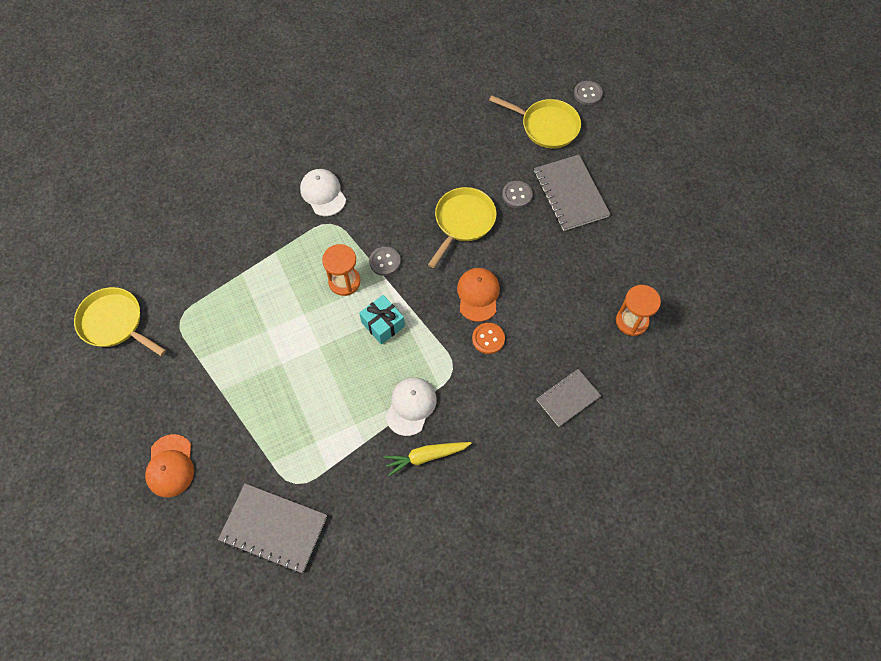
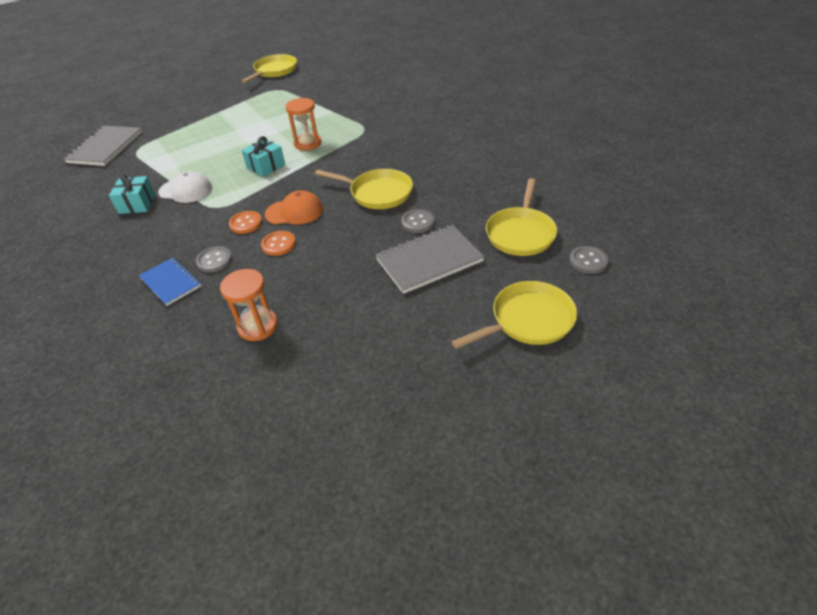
camera: 85 degrees right, 20 degrees down
(170, 466) = (166, 105): orange cap -> none
(323, 193) = (393, 122): white cap -> none
(385, 262) = (328, 158): grey button -> grey button (214, 260)
(426, 456) = (137, 204): yellow carrot -> turquoise gift
(527, 308) = (279, 244): none -> orange button
(568, 398) = (171, 282): grey notebook -> blue notebook
(644, 145) = (528, 320): none -> yellow pan

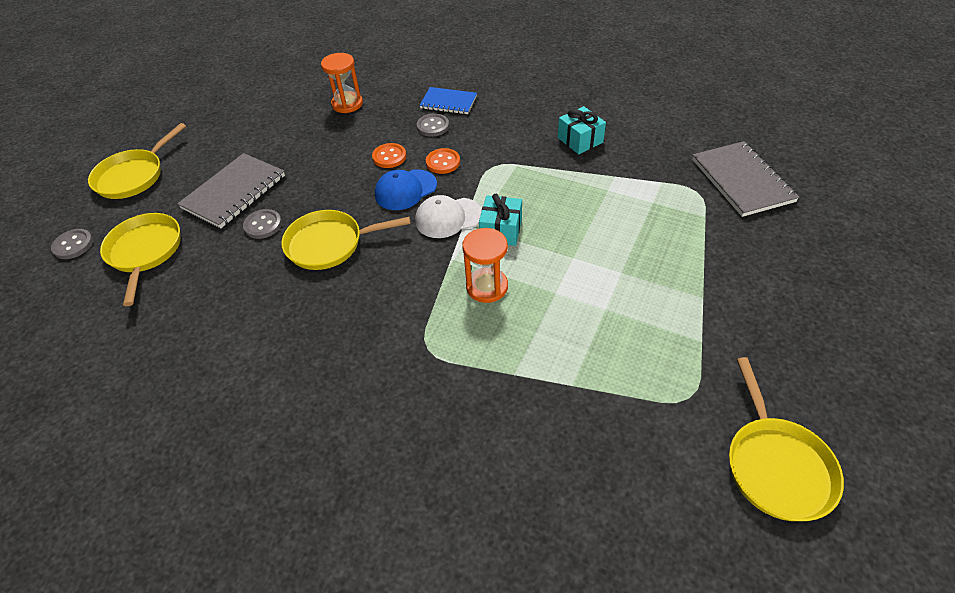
camera: 150 degrees right, 5 degrees up
(186, 190) = (553, 169): white cap -> white cap (448, 218)
(294, 212) = (405, 190): orange cap -> blue cap

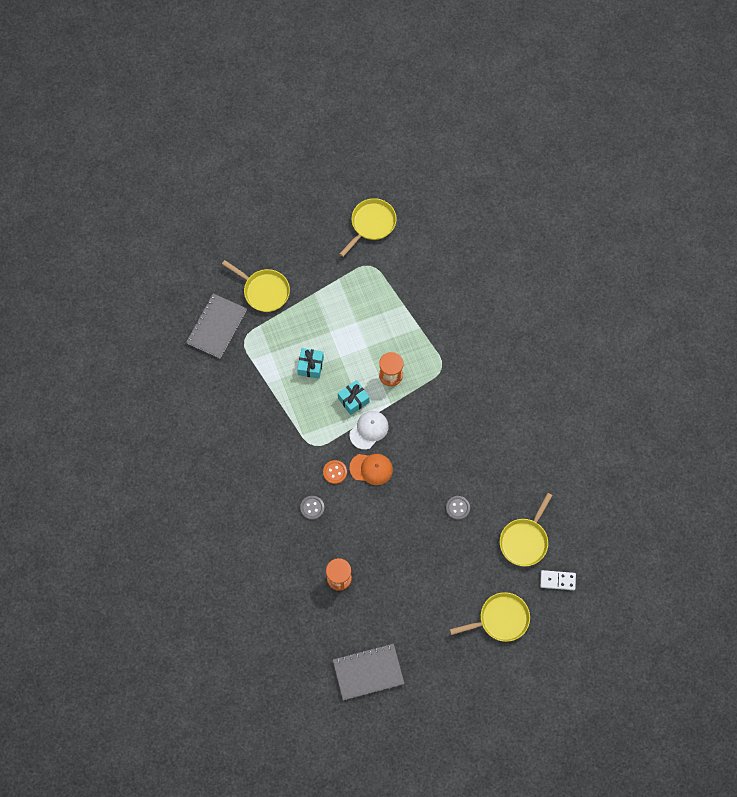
camera: 140 degrees left, 20 degrees up
(73, 245) = (557, 580): grey button -> white domino
(234, 192) = (455, 550): grey notebook -> grey notebook (368, 672)
(329, 244) = (436, 464): yellow pan -> yellow pan (264, 291)
(389, 157) = (357, 503): orange button -> none
(405, 190) = (371, 469): blue cap -> orange cap
(448, 102) = (283, 522): blue notebook -> none
(448, 218) = (369, 430): white cap -> white cap turned 75 degrees counterclockwise
(580, 140) = (252, 422): turquoise gift -> turquoise gift (310, 366)

